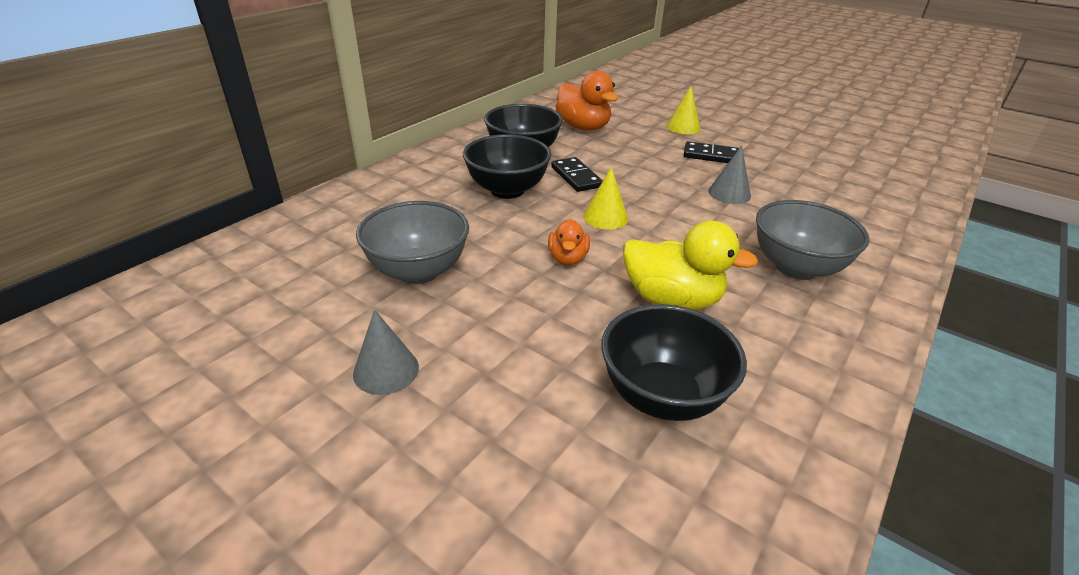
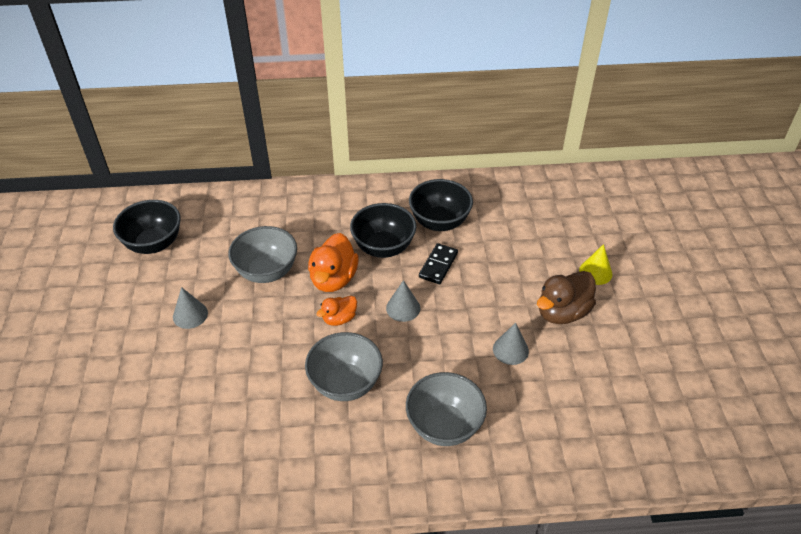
camera: 50 degrees right, 10 degrees up
(583, 127) = (519, 223): orange duck -> orange duck (333, 279)
(605, 217) = (403, 308): yellow cone -> grey cone
(662, 396) = (261, 419): black bowl -> black bowl (154, 244)
(672, 300) = (345, 383): yellow duck -> grey bowl
(711, 156) = (562, 312): black domino -> brown duck

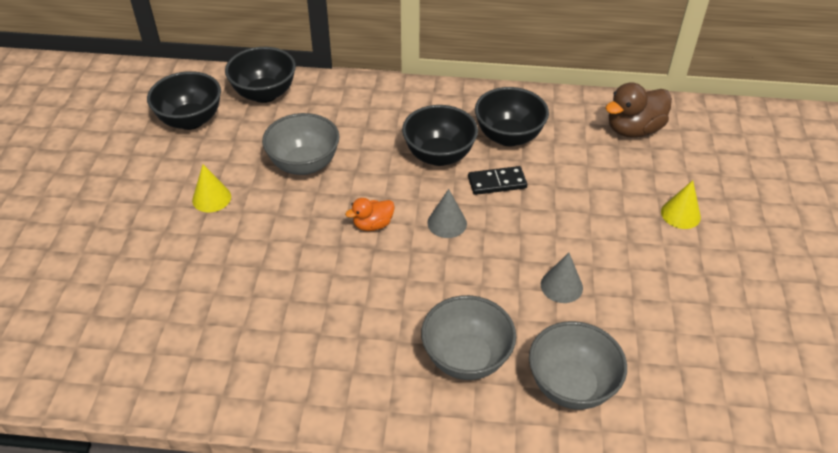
camera: 10 degrees right, 0 degrees up
(190, 315) = (211, 198): grey cone -> yellow cone
(216, 210) = (264, 94): none -> black bowl
(333, 279) = (376, 182): orange duck -> none
(345, 383) = (364, 295): grey bowl -> grey bowl (571, 385)
(438, 265) = (497, 182): black domino -> black domino turned 45 degrees clockwise
(562, 312) = (631, 253): brown duck -> brown duck (633, 129)

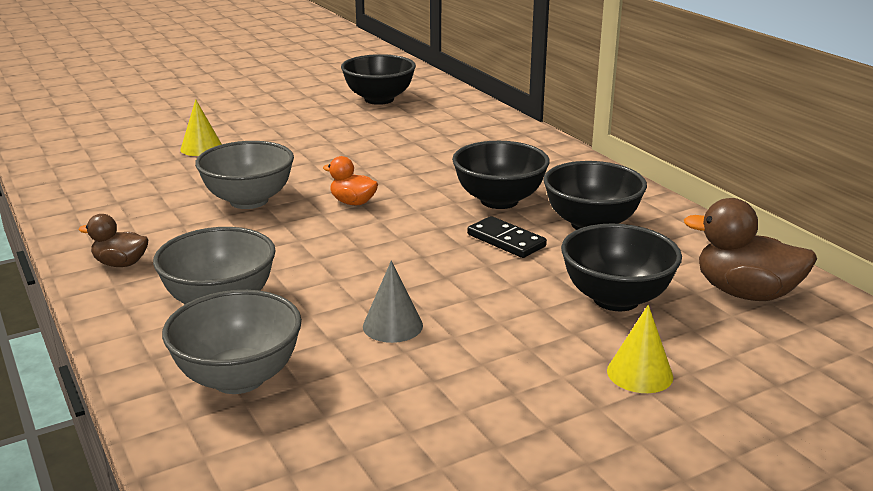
camera: 55 degrees right, 20 degrees down
(211, 198) = (297, 135): yellow cone -> yellow cone (201, 148)
(264, 94) = (457, 110): black bowl -> black bowl (616, 299)
(304, 164) = (391, 152): grey bowl -> grey bowl (249, 201)
(355, 395) = (121, 264): none -> brown duck
(447, 223) = (404, 234): grey cone -> none

